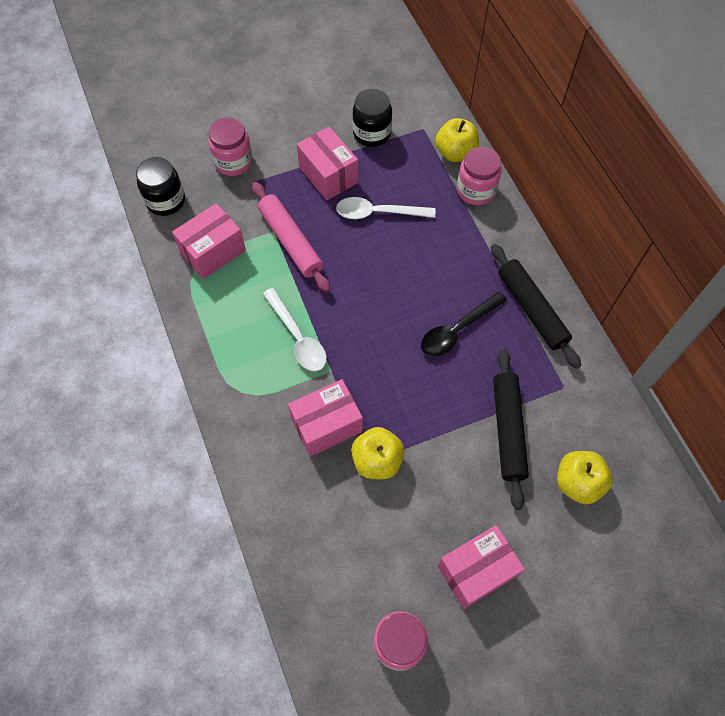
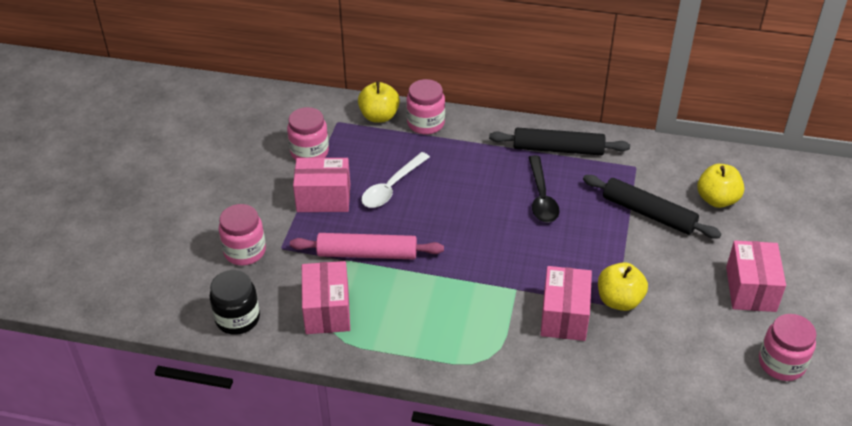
camera: 55 degrees left, 20 degrees down
(297, 337) = (466, 295): white spoon -> none
(372, 133) = (309, 152): black jar -> pink jar

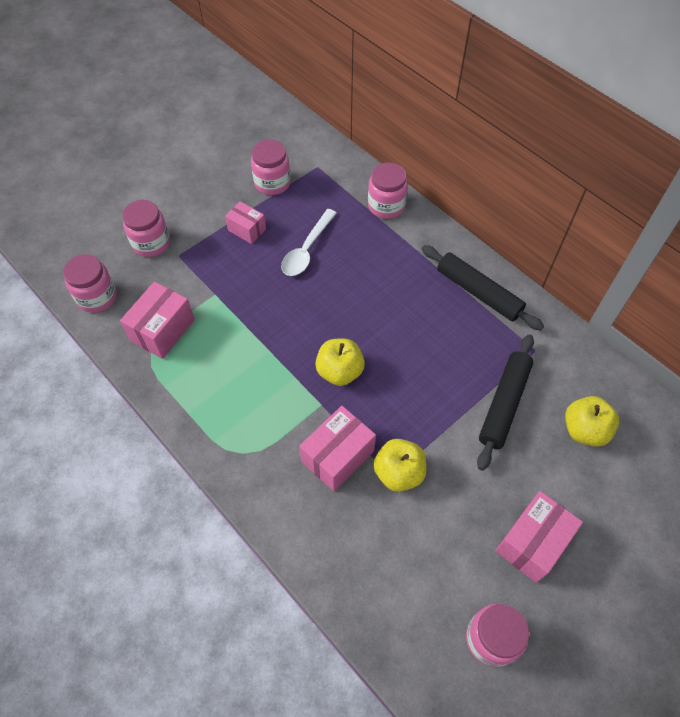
camera: 35 degrees right, 15 degrees up
(237, 318) = (97, 297): black jar -> pink jar
(323, 198) = (247, 230): pink box -> pink box, size x0.63
(367, 253) = (235, 299): pink rolling pin -> none
(379, 116) = (354, 179): yellow apple -> yellow apple (339, 371)
(391, 187) = (307, 250): white spoon -> white spoon turned 45 degrees counterclockwise
(541, 197) = (421, 330): black spoon -> none
(648, 213) = (504, 404): black rolling pin -> black rolling pin turned 45 degrees clockwise

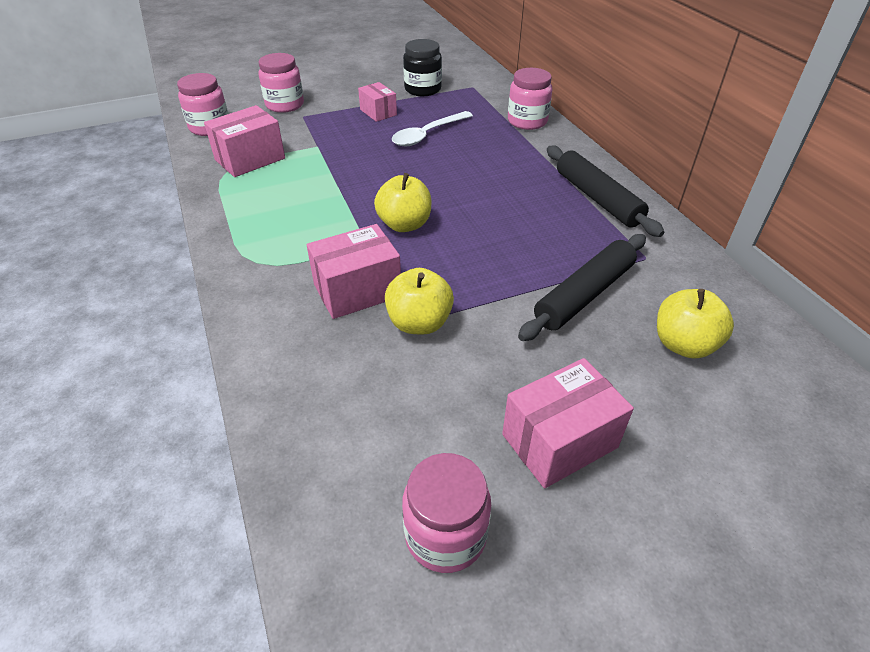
camera: 20 degrees right, 15 degrees down
(272, 183) = (422, 89): pink jar -> black jar

